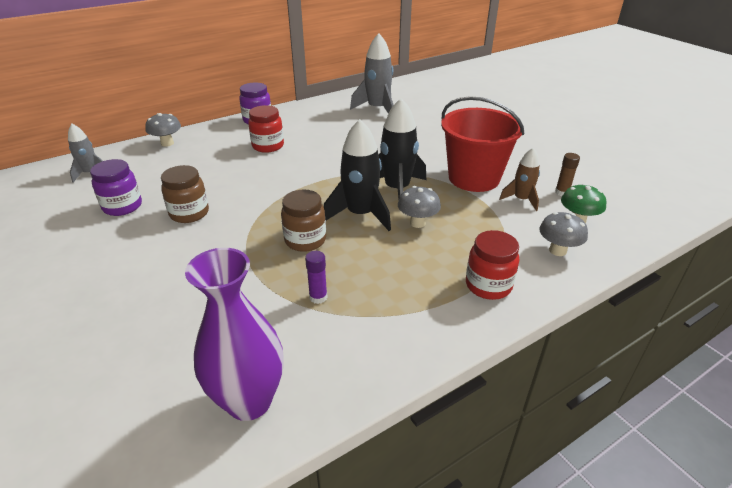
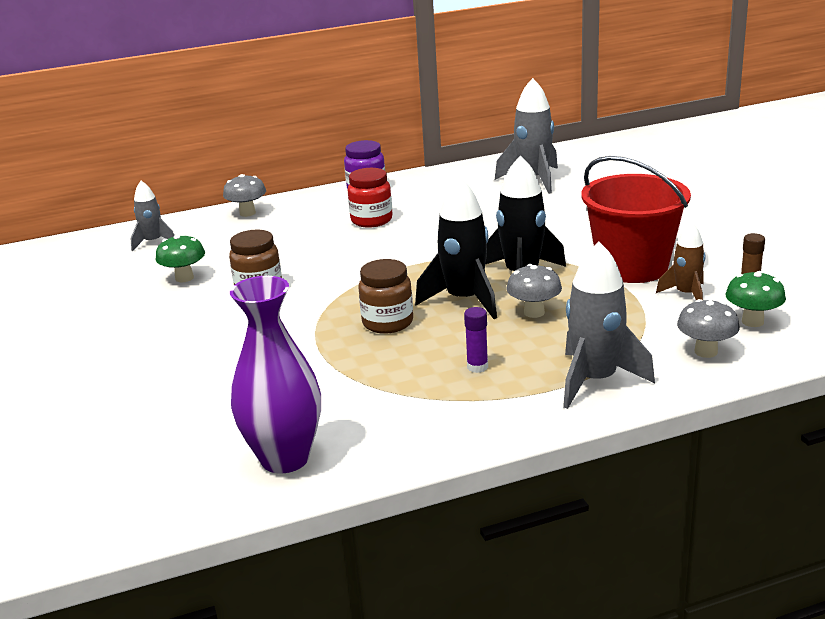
camera: 15 degrees right, 10 degrees down
(122, 206) = (184, 278): purple jar -> green mushroom
(318, 297) = (385, 377): purple glue stick -> purple glue stick (477, 367)
(488, 285) = (595, 380): red jar -> grey rocket

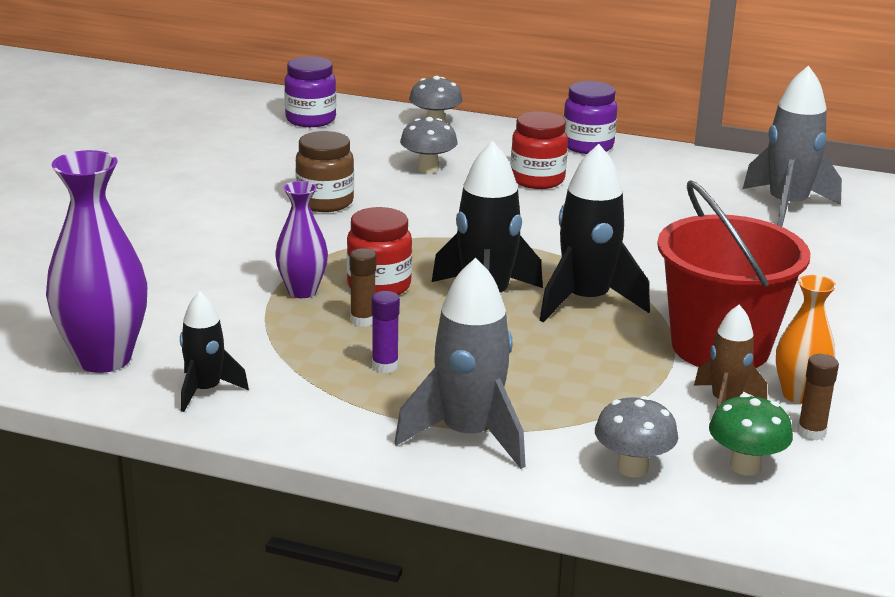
camera: 35 degrees right, 0 degrees up
(153, 242) = (310, 120): grey rocket -> purple jar
(184, 278) = (282, 165): green mushroom -> none
(344, 349) = (302, 291): none -> purple vase
(387, 323) = (379, 286): brown jar -> red jar
(394, 440) = (205, 390): none -> black rocket
(415, 347) = (363, 320): none -> brown glue stick
(534, 312) = (530, 343): grey mushroom -> grey mushroom (428, 169)
(710, 273) = (798, 395): none -> orange vase

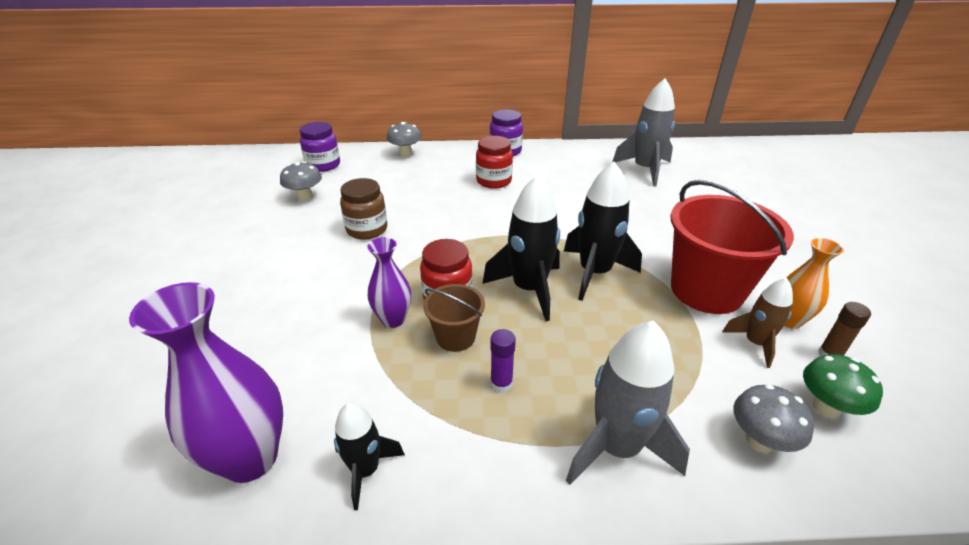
camera: 20 degrees left, 10 degrees up
(363, 320) = (455, 337): brown glue stick -> brown bucket
(428, 169) = (421, 187): grey mushroom -> grey mushroom (305, 197)

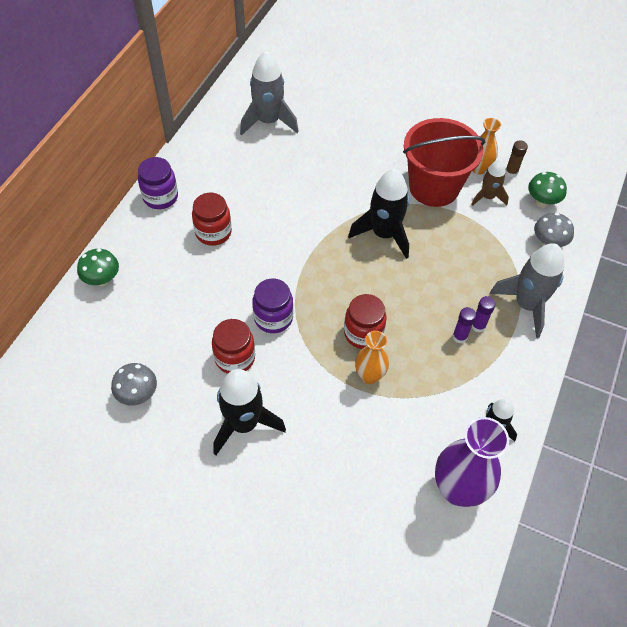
camera: 65 degrees left, 20 degrees up
(323, 165) = (73, 362): purple jar -> purple jar (273, 318)
(367, 229) = (235, 358): brown jar -> red jar
(393, 319) = (369, 376): purple vase -> orange vase
(406, 154) = (102, 280): grey mushroom -> green mushroom
(455, 337) = (407, 344): brown bucket -> none
(529, 289) = (380, 280): black rocket -> black rocket (244, 424)
(533, 398) = (478, 326): none -> purple glue stick

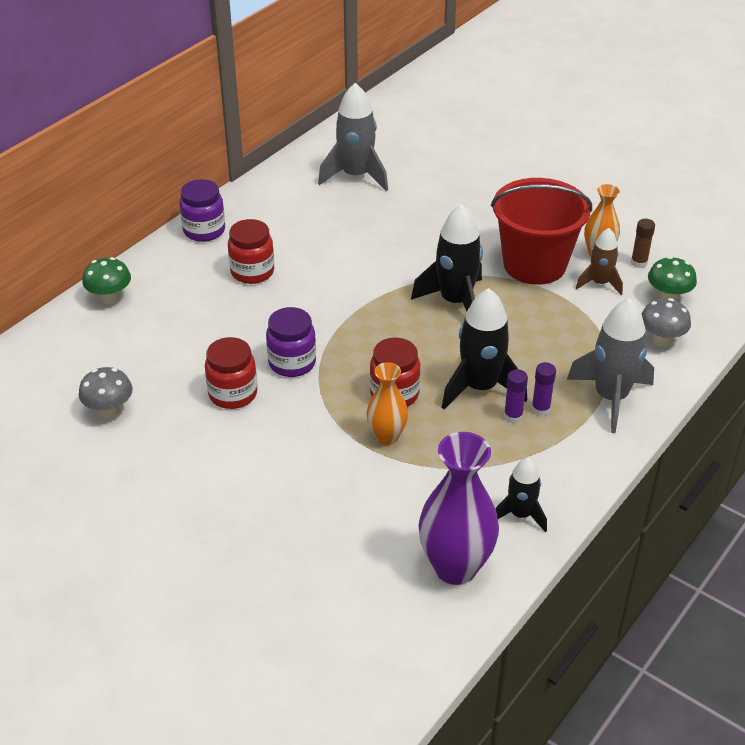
camera: 15 degrees right, 15 degrees down
(244, 424) = (220, 458): black rocket -> black rocket (480, 387)

